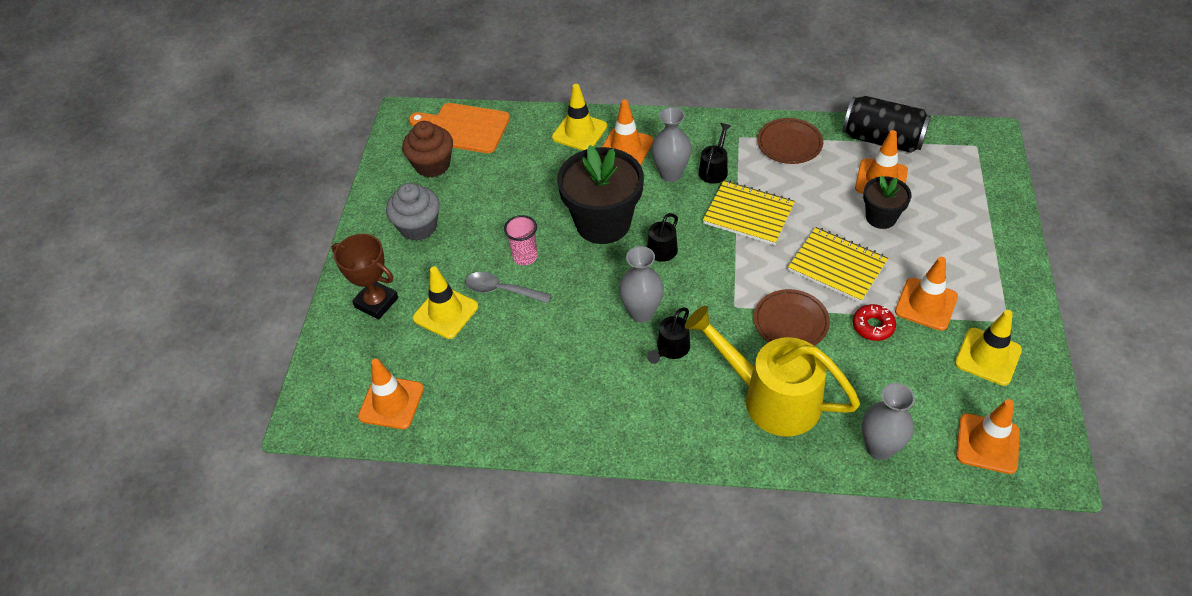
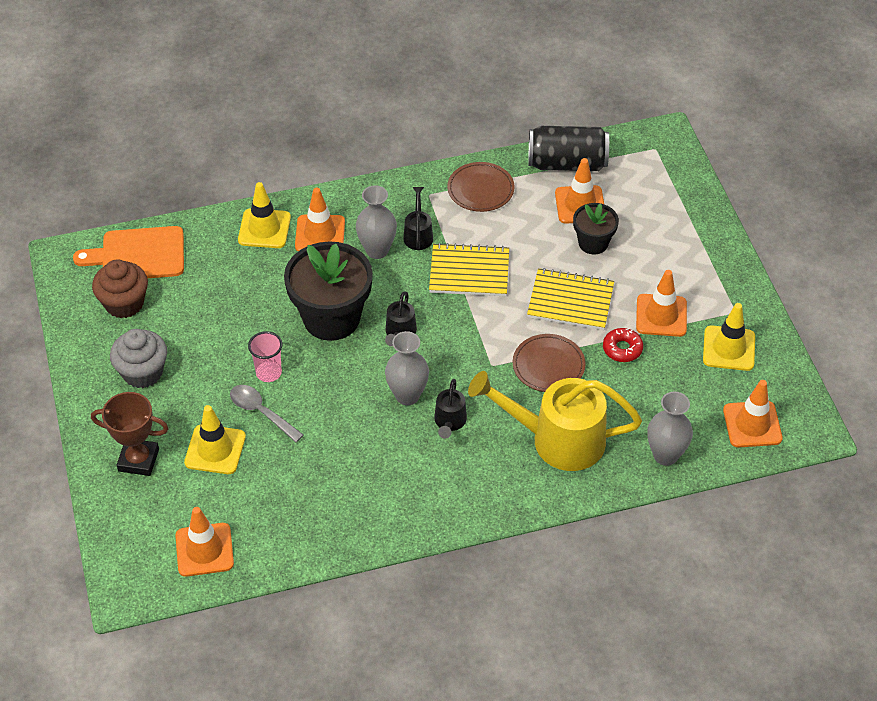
camera: 25 degrees left, 0 degrees up
(502, 290) = (261, 412): grey spoon -> grey spoon turned 45 degrees clockwise

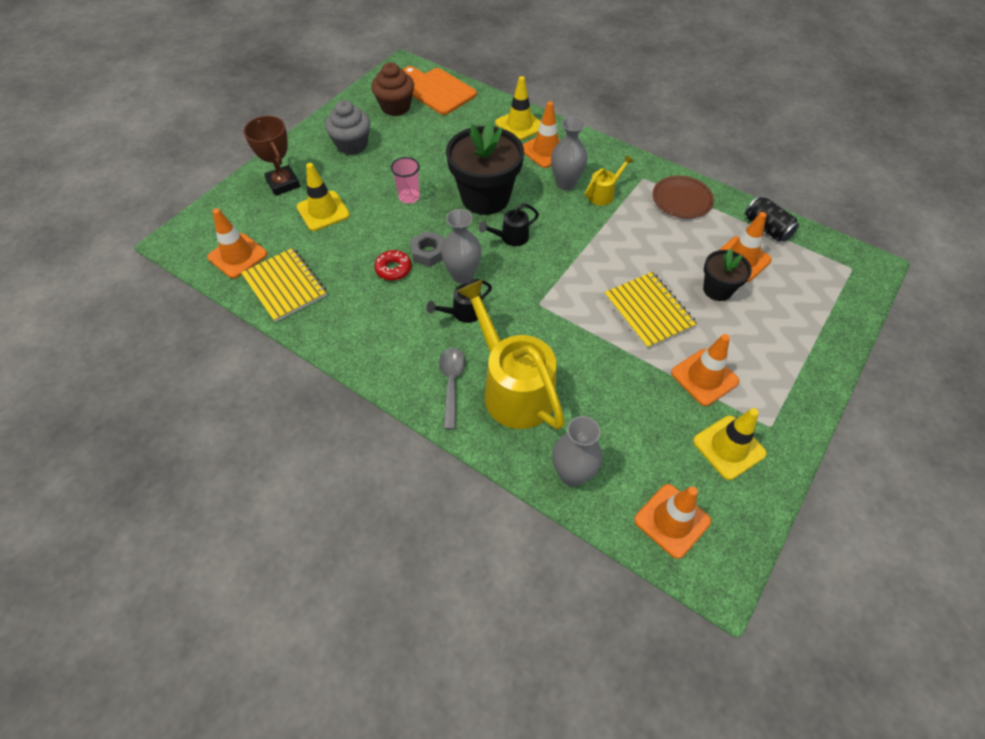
camera: 50 degrees right, 5 degrees up
(261, 412) = (374, 213): grey spoon -> grey spoon (451, 383)
(355, 402) = (428, 252): none -> grey nut
(418, 234) = (604, 194): black watering can -> yellow watering can
(469, 272) = (605, 239): yellow notebook -> yellow notebook (285, 286)
(548, 365) = (575, 337): brown plate -> none
(567, 163) = (766, 228): black can -> black can, size x0.64
(622, 349) = (643, 373): red donut -> red donut (393, 269)

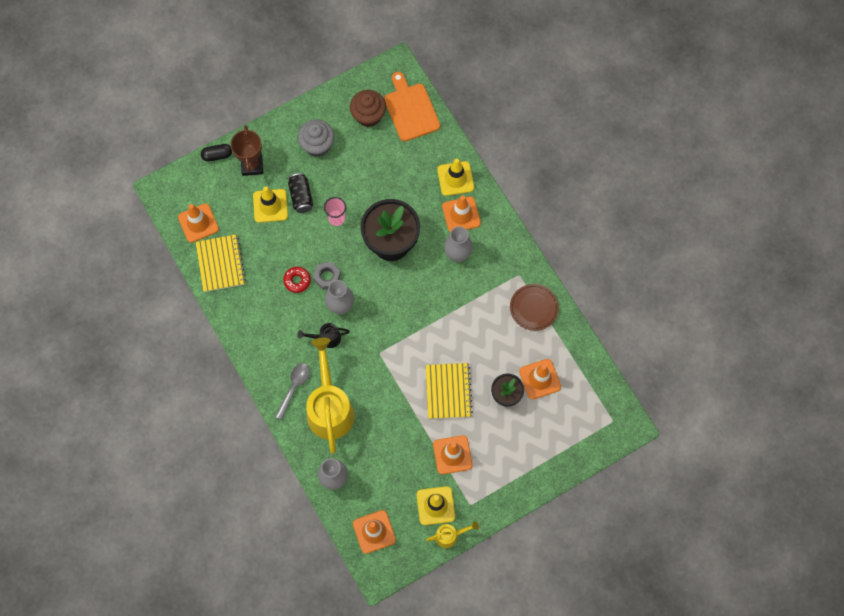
camera: 25 degrees right, 15 degrees up
(236, 188) = (217, 155): none -> black capsule
(510, 237) = (390, 288): black watering can -> none
(604, 194) = (479, 277): yellow watering can -> yellow watering can (450, 535)
(766, 228) = (578, 361): black can -> black can (301, 197)

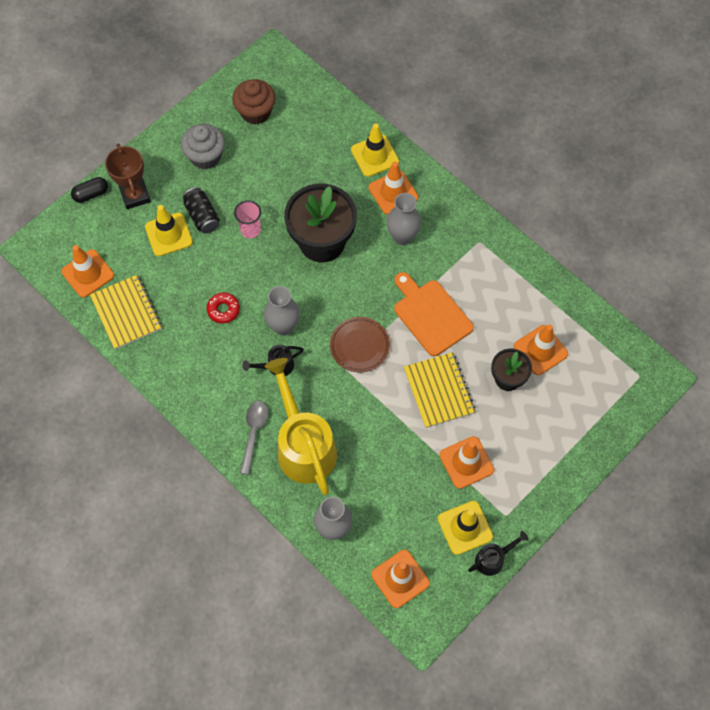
camera: 15 degrees left, 5 degrees down
(327, 277) = (257, 297): grey nut -> none
(410, 109) = (302, 95): orange cutting board -> orange cutting board (430, 315)
(450, 535) = (493, 559): yellow watering can -> black watering can
(534, 308) = (508, 273): brown plate -> brown plate (359, 346)

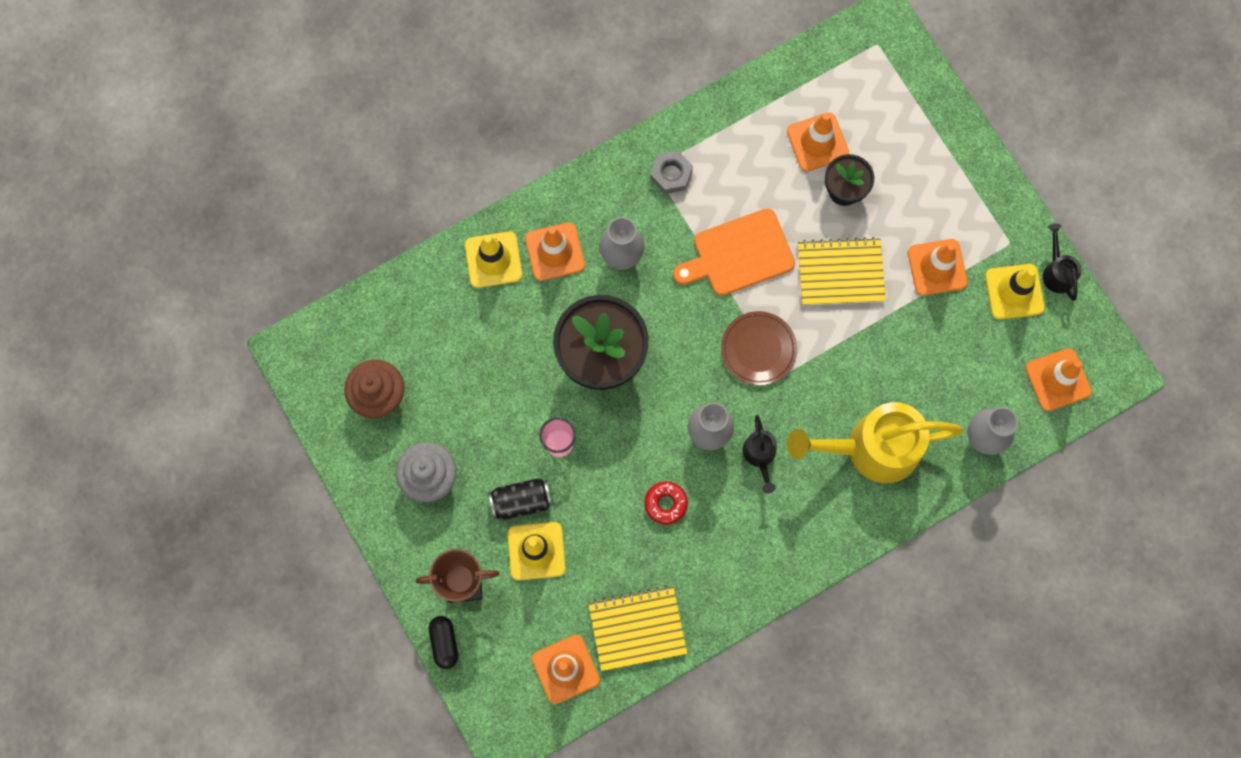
camera: 75 degrees left, 10 degrees up
(254, 433) = (841, 503): grey spoon -> none
(478, 254) = (671, 174): none -> grey nut

